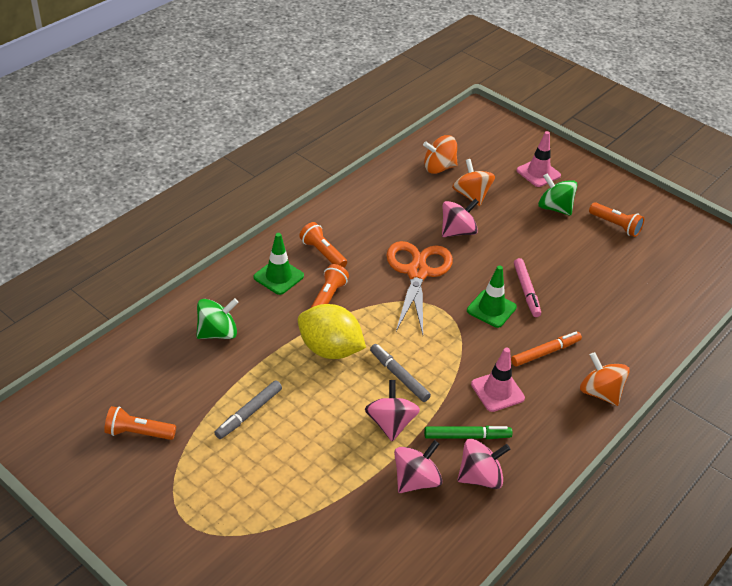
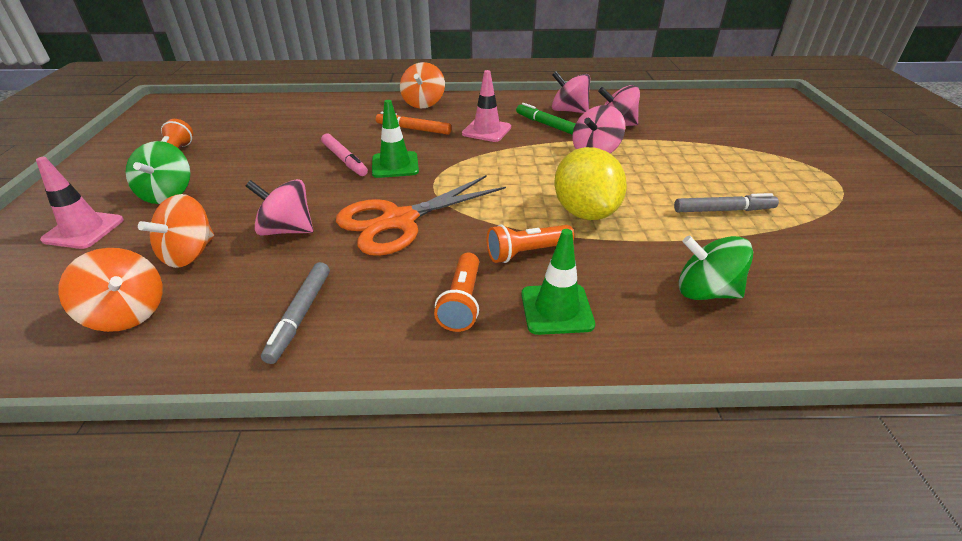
camera: 130 degrees left, 5 degrees down
(138, 432) = (870, 251): orange flashlight -> none
(399, 376) = (547, 168): grey marker -> grey marker (300, 316)
(526, 291) = (344, 160): pink marker -> pink marker turned 105 degrees clockwise

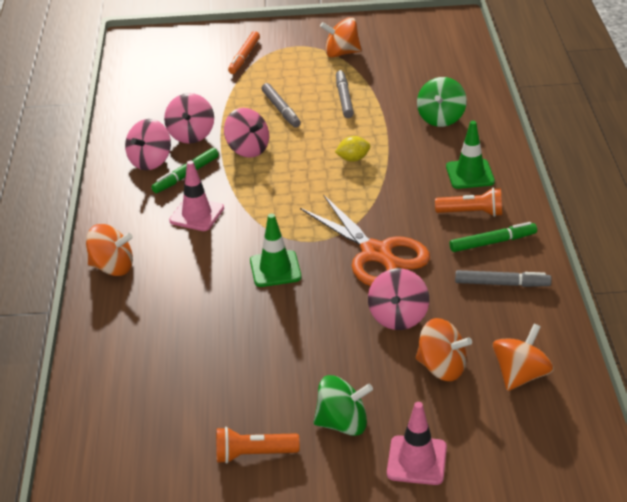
camera: 90 degrees left, 0 degrees up
(344, 160) = (264, 306): pink marker -> none
(390, 316) = (492, 242): none -> green marker
(413, 129) = (189, 266): orange marker -> orange marker (244, 57)
(526, 253) = (411, 186): orange flashlight -> none
(585, 212) = (353, 159): yellow lemon -> yellow lemon, size x0.48
(678, 169) = (281, 110): none -> grey marker
(842, 211) = (341, 53): none -> orange spinning top

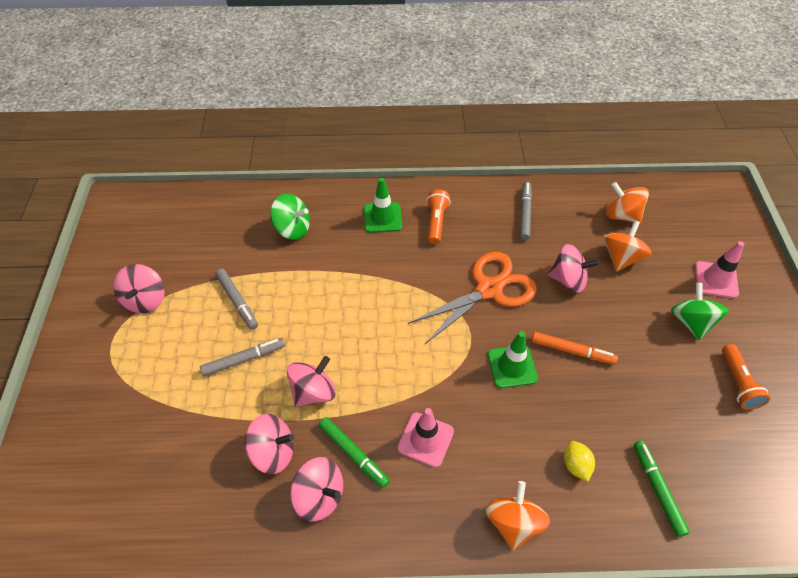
camera: 90 degrees left, 15 degrees up
(244, 57) = (116, 397): orange marker -> orange marker (572, 351)
(341, 53) = (145, 300): orange spinning top -> pink spinning top
(344, 98) = (237, 301): grey marker -> grey marker turned 120 degrees counterclockwise
(353, 159) = (346, 299): yellow lemon -> yellow lemon (576, 465)
(492, 242) = (475, 213): green marker -> green marker (657, 489)

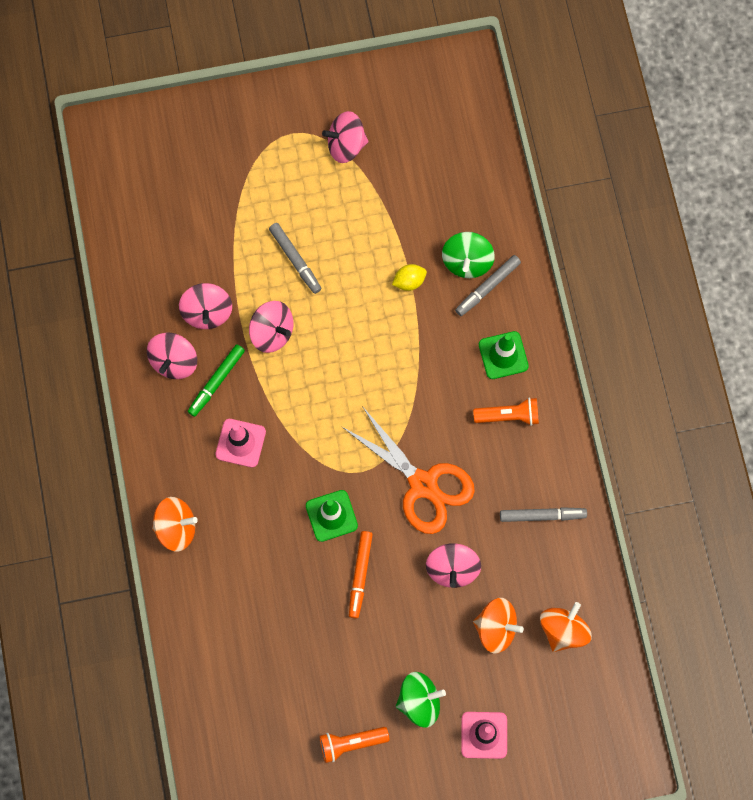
camera: 80 degrees right, 20 degrees up
(237, 301) = (360, 233): grey marker -> grey marker (487, 287)
(576, 465) = (237, 581): yellow lemon -> yellow lemon (409, 281)
(657, 489) = (225, 655): green marker -> none

